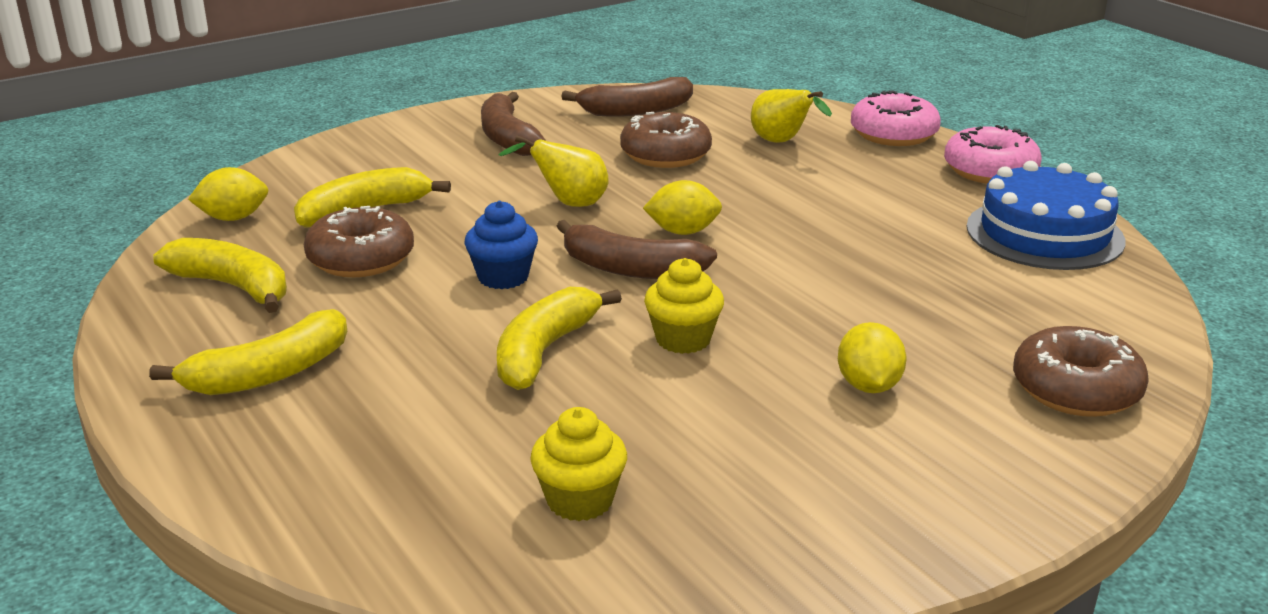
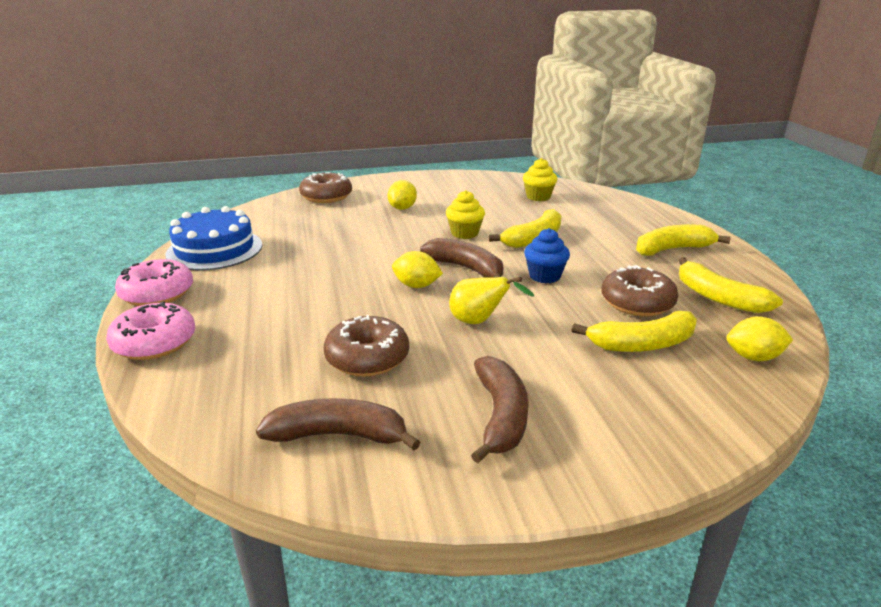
camera: 160 degrees left, 0 degrees up
(782, 142) = (255, 352): yellow pear -> none

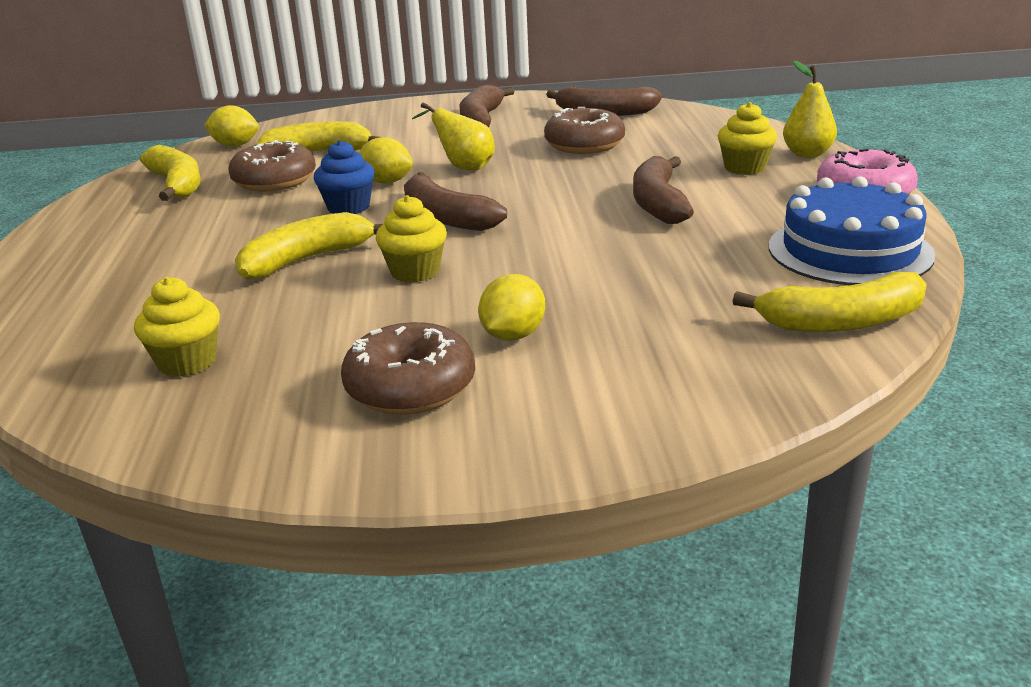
camera: 170 degrees left, 0 degrees up
(155, 343) = (807, 154): pink donut -> yellow pear
(226, 322) = (745, 168): none -> yellow cupcake
(315, 282) = (658, 203): none -> brown banana
(326, 196) = (699, 381): brown donut -> brown donut (410, 388)
(416, 286) = (522, 199): yellow lemon -> yellow lemon (386, 182)
(672, 249) = (122, 239): yellow banana -> yellow banana (841, 322)

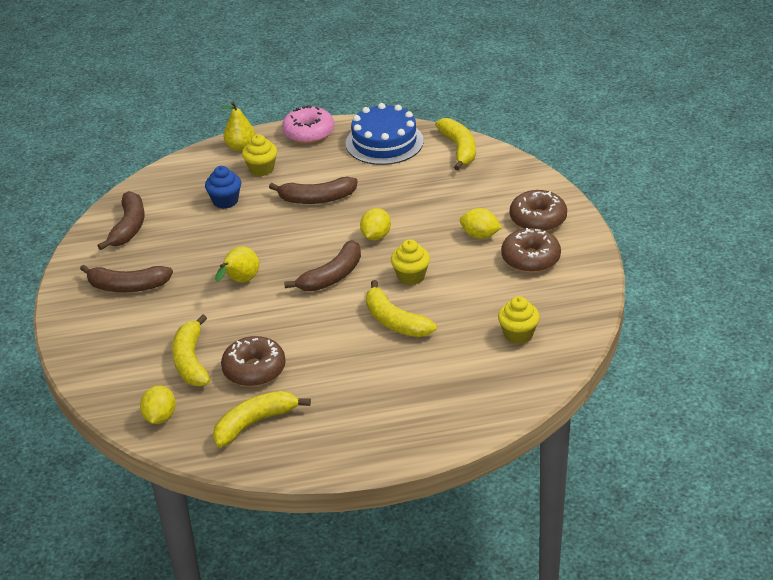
camera: 95 degrees left, 10 degrees up
(348, 207) = (311, 321): blue cupcake -> blue cupcake (225, 201)
(386, 182) = (264, 312): yellow lemon -> yellow lemon (376, 236)
(584, 145) = (203, 232): brown donut -> brown donut (538, 219)

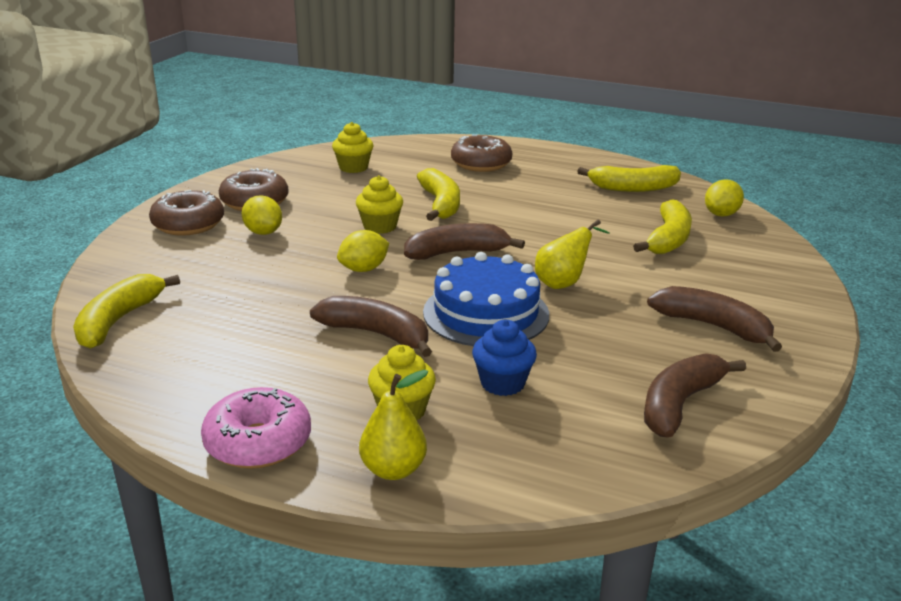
camera: 150 degrees left, 10 degrees down
(254, 370) = (607, 215): brown donut -> brown donut (481, 164)
(384, 142) = (183, 372): blue cake -> blue cake (486, 313)

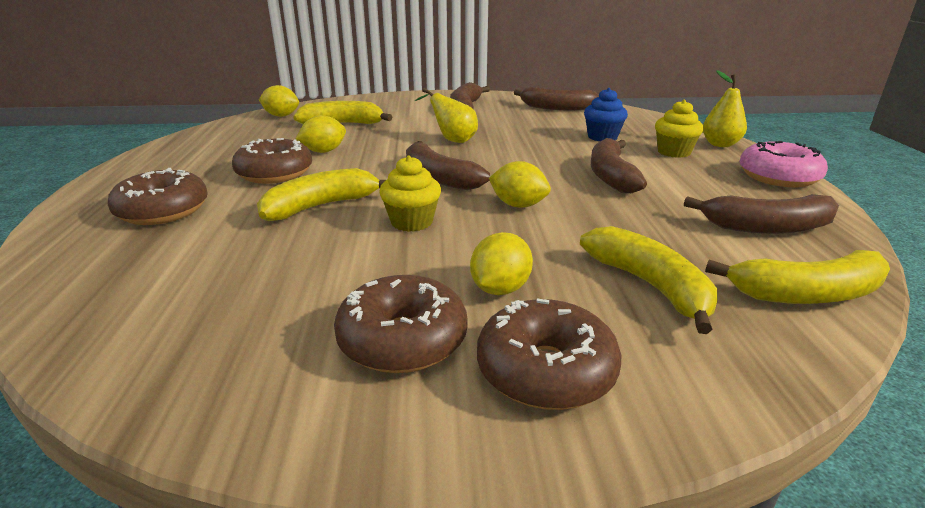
camera: 115 degrees left, 0 degrees up
(193, 360) = (767, 227): none -> brown banana
(353, 167) = (195, 298): yellow cupcake -> none
(486, 313) = (528, 152): blue cake -> none
(527, 197) = (275, 173): none -> brown donut
(572, 219) = (324, 151): none -> yellow lemon
(633, 188) = (230, 141): yellow banana -> yellow banana (650, 286)

